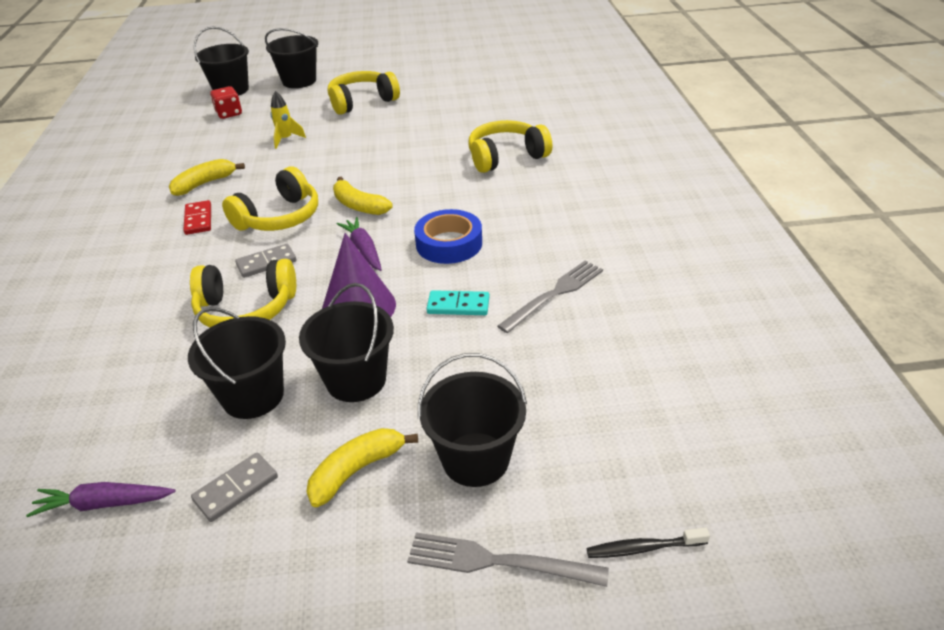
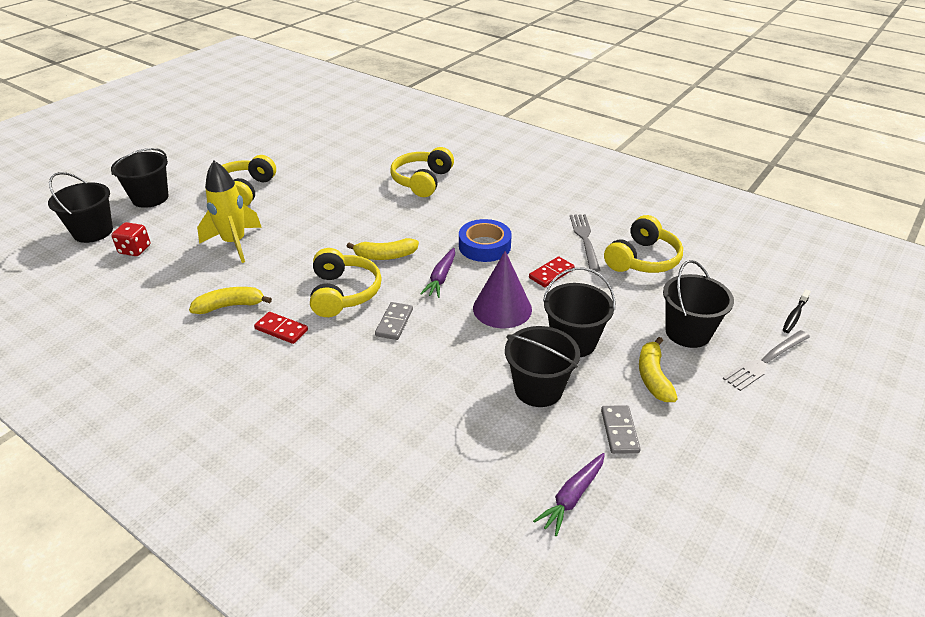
camera: 50 degrees left, 0 degrees up
(204, 184) = (230, 306): yellow banana -> yellow banana turned 75 degrees clockwise
(246, 309) = (438, 354): yellow headphones -> yellow headphones (642, 259)
(286, 139) = (234, 243): yellow rocket -> yellow rocket, size x1.86
(363, 249) = (441, 278): purple carrot -> purple carrot turned 90 degrees counterclockwise
(458, 305) = (551, 273): turquoise domino -> red domino

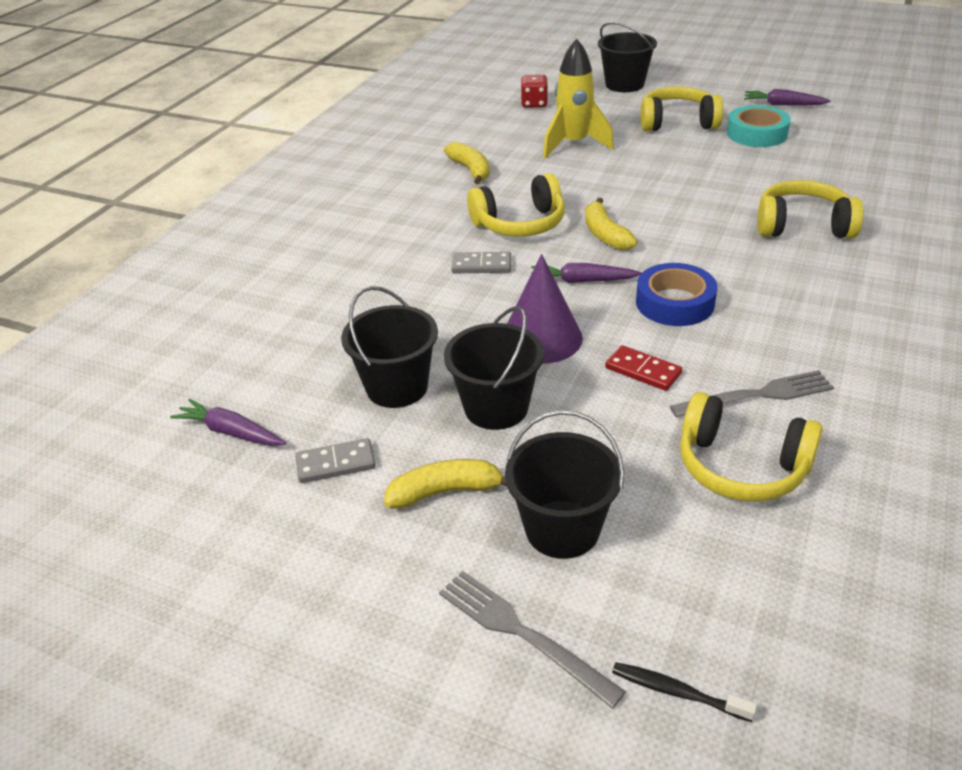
camera: 80 degrees right, 0 degrees up
(93, 232) = (550, 79): black bucket -> none
(259, 145) = (783, 105): none -> purple carrot
(281, 329) = (445, 204): red domino -> none
(291, 165) = (756, 134): none -> turquoise tape

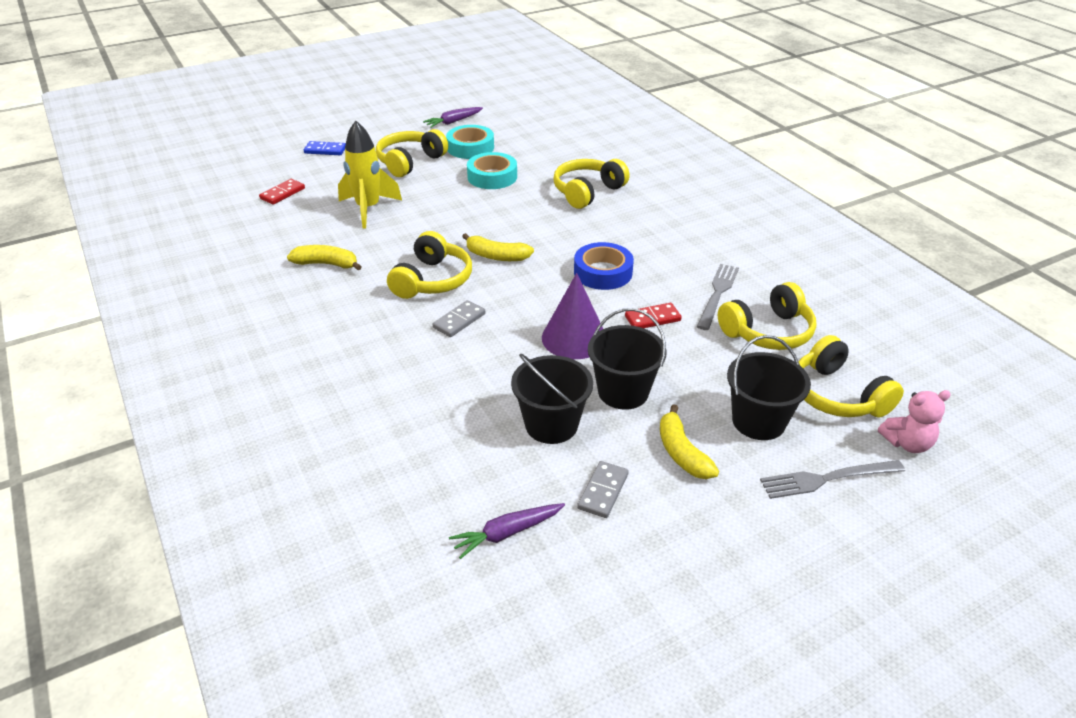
camera: 55 degrees left, 0 degrees up
(445, 491) = (681, 452): yellow banana -> yellow banana turned 45 degrees counterclockwise
(534, 104) = (282, 193): red dice -> red domino
(582, 281) = (535, 292): purple carrot -> none
(624, 84) = (325, 150): black bucket -> blue domino
(677, 692) = (907, 443): black toothbrush -> pink teddy bear
(694, 580) = (837, 395): none -> yellow headphones
(729, 167) = (492, 177): none -> turquoise tape

